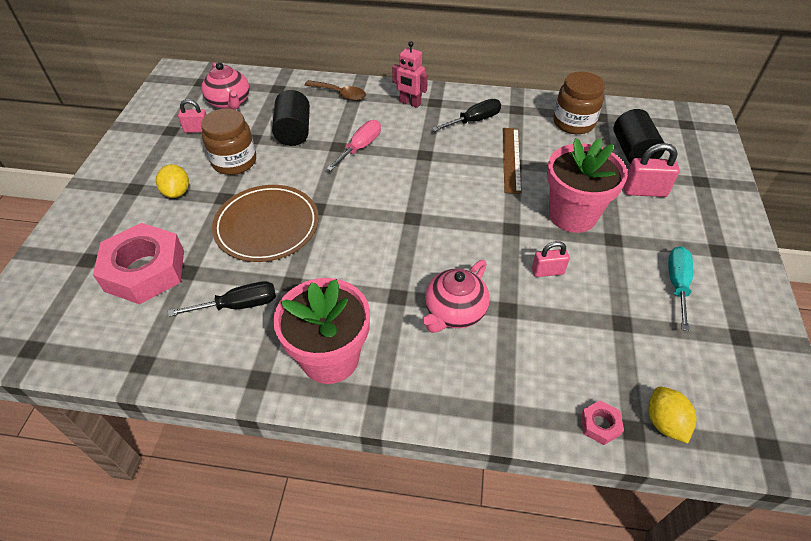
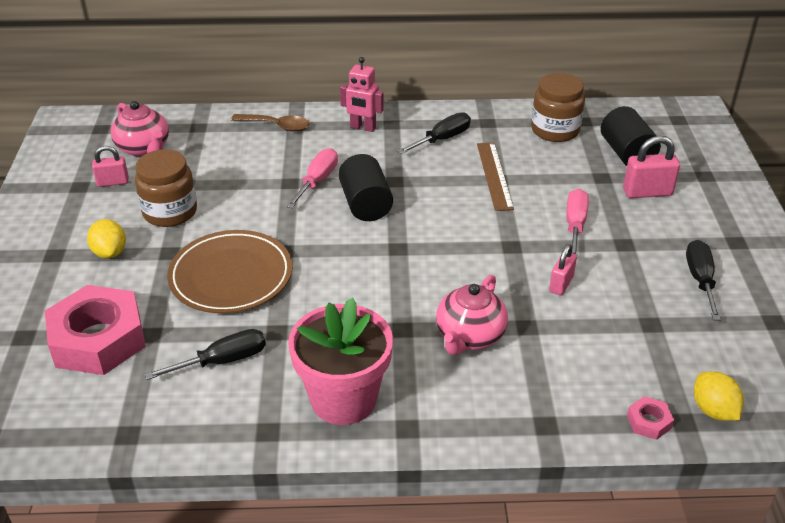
camera: 10 degrees left, 10 degrees down
(293, 132) = (232, 172): black cylinder -> black cylinder (365, 204)
(547, 271) = (561, 284): pink padlock -> pink padlock turned 45 degrees counterclockwise
(572, 215) = (575, 225): pink flower pot -> pink screwdriver
(677, 284) = (700, 280): turquoise screwdriver -> black screwdriver

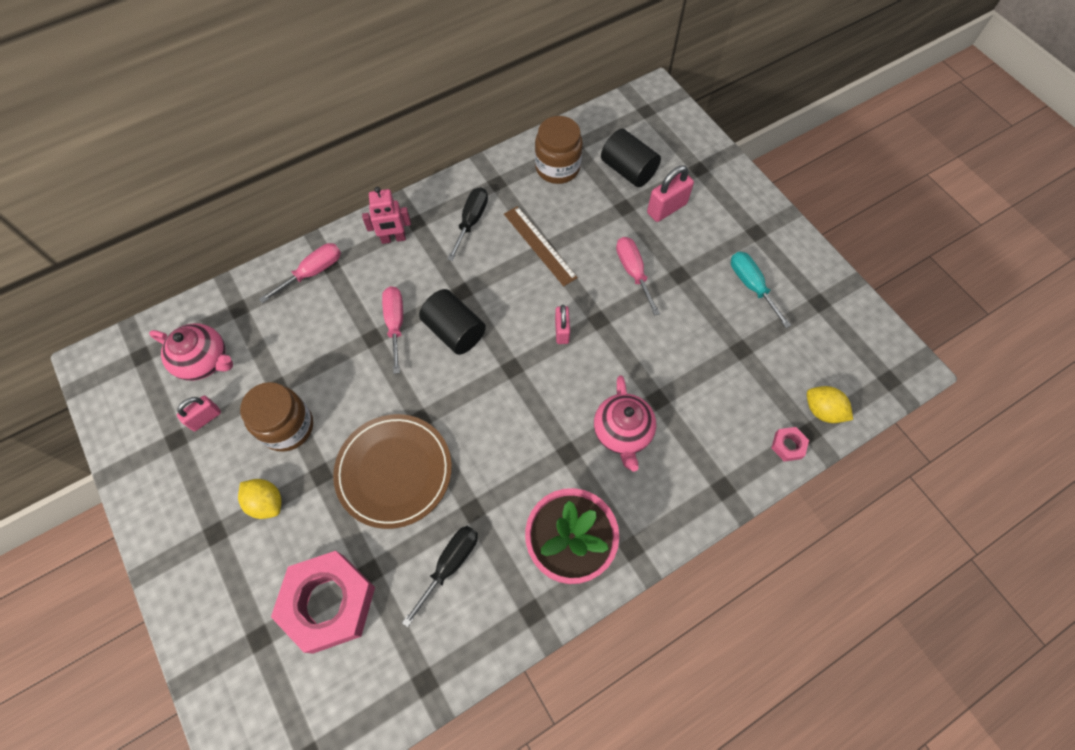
camera: 30 degrees left, 25 degrees up
(276, 126) = (313, 272): brown spoon -> pink screwdriver
(561, 284) = (658, 342): pink padlock -> pink padlock (562, 331)
(700, 280) = (751, 286): black screwdriver -> turquoise screwdriver

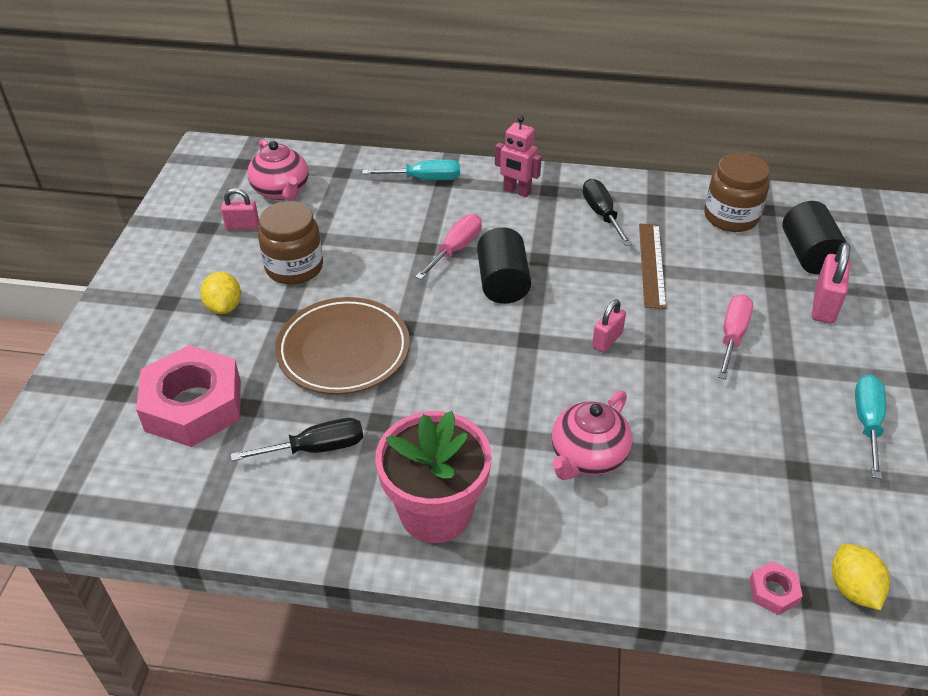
camera: 40 degrees right, 20 degrees down
(313, 272) = (424, 179): pink screwdriver -> turquoise screwdriver
(471, 221) = (601, 214): black screwdriver -> black screwdriver turned 75 degrees counterclockwise
(666, 208) = (824, 305): pink padlock -> pink padlock turned 75 degrees counterclockwise

